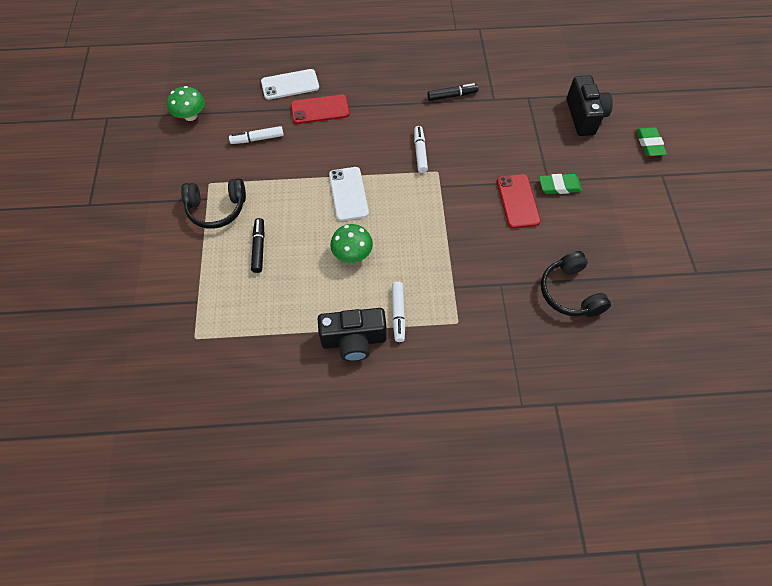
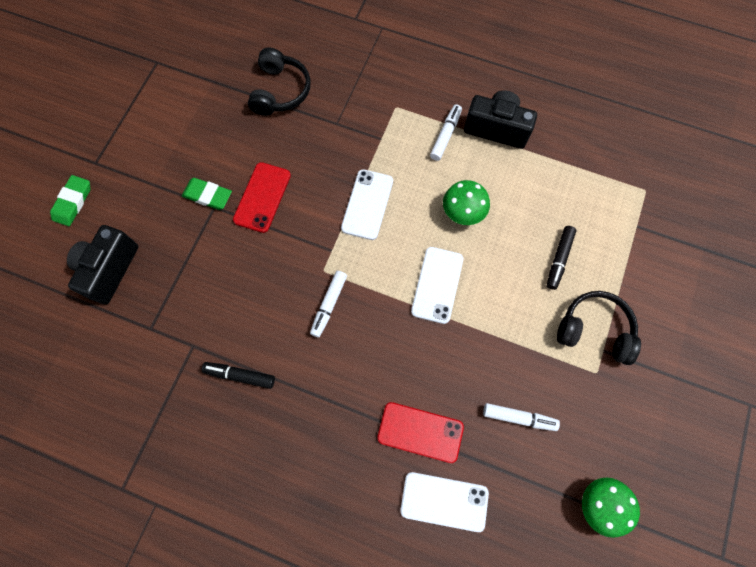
camera: 155 degrees left, 10 degrees up
(433, 228) = (367, 204): none -> white phone

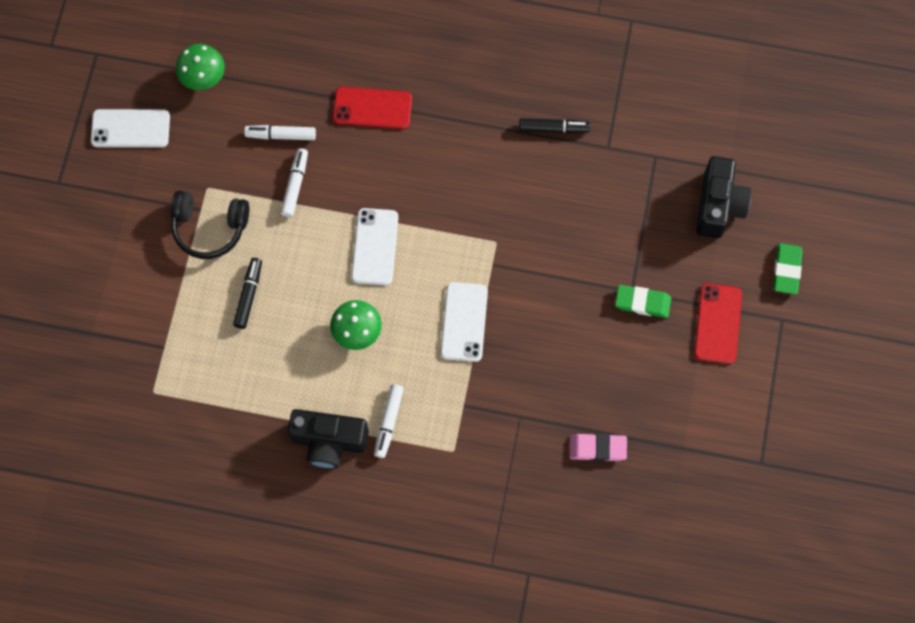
camera: 170 degrees right, 0 degrees up
(262, 197) = (581, 310): red phone -> red phone (717, 323)
(280, 91) = (597, 448): black headphones -> pink eraser
(329, 305) = (483, 208): white marker -> white marker (295, 185)
(444, 501) = (343, 57): white phone -> white phone (130, 129)

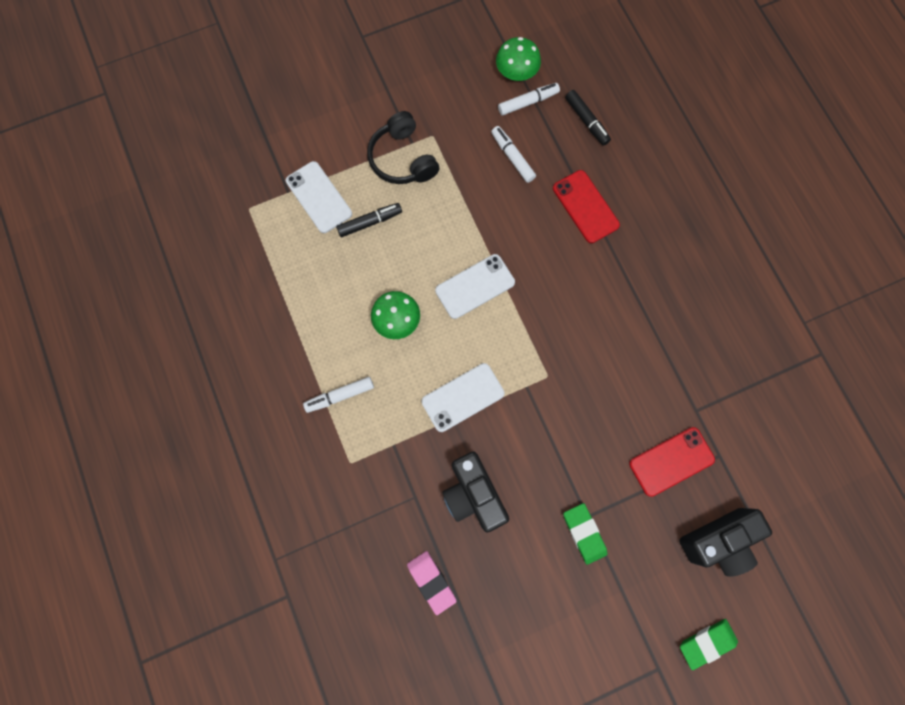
camera: 55 degrees right, 5 degrees up
(130, 129) = (438, 54): white phone -> white phone (319, 197)
(295, 185) = (481, 195): white marker -> white marker (528, 102)
(329, 442) = (294, 361): black camera -> black camera (473, 494)
(553, 128) = (678, 355): black marker -> black marker (586, 121)
(717, 323) = (613, 612): red phone -> red phone (671, 461)

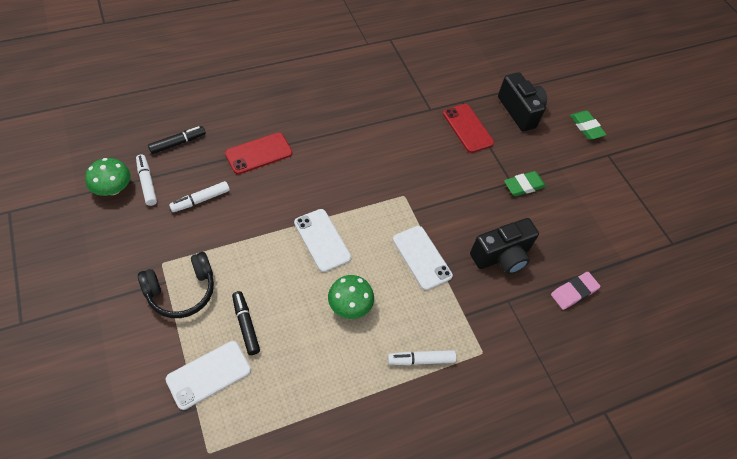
camera: 95 degrees left, 20 degrees down
(340, 395) = (420, 360): white marker -> white marker turned 105 degrees clockwise

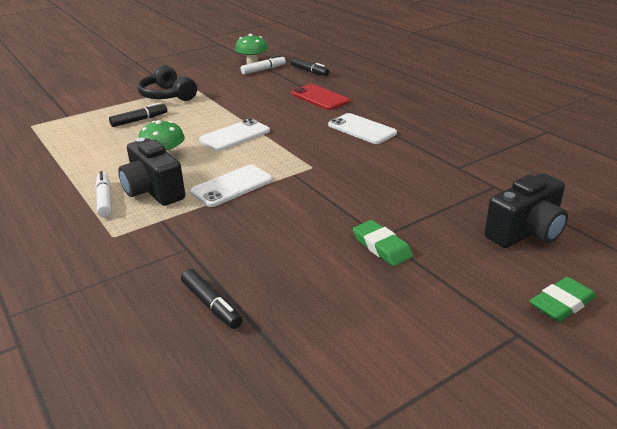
camera: 85 degrees right, 25 degrees down
(200, 200) = (256, 87): white marker -> none
(209, 374) = (95, 115): white phone -> white phone (361, 129)
(467, 128) = (450, 194): red phone -> none
(501, 256) = (252, 238): black camera -> black camera (153, 191)
(574, 292) = (211, 305): pink eraser -> black marker

